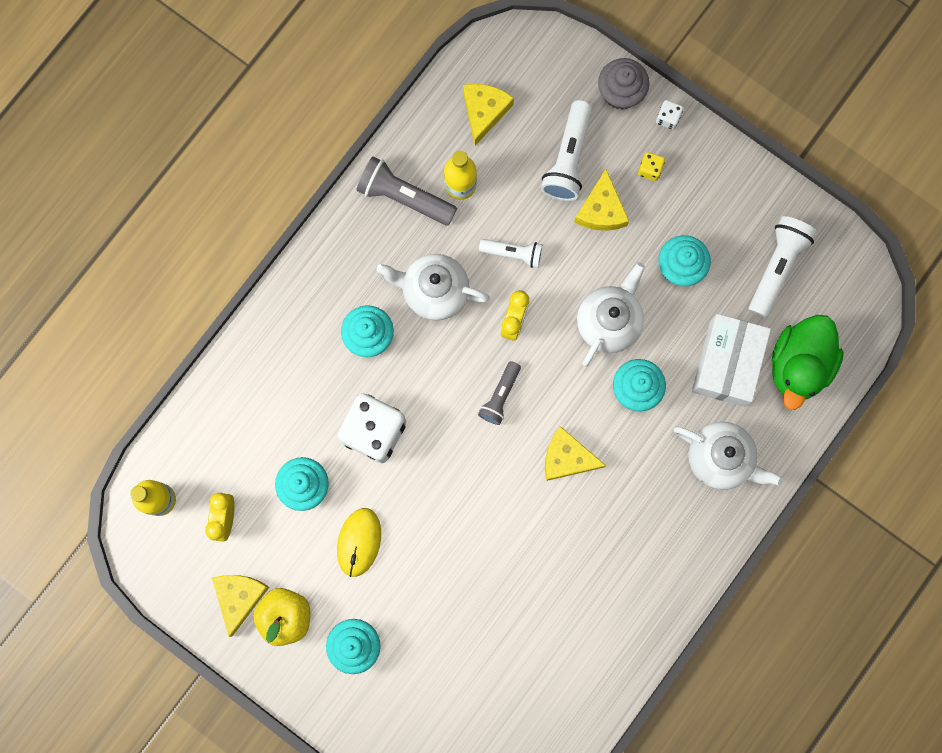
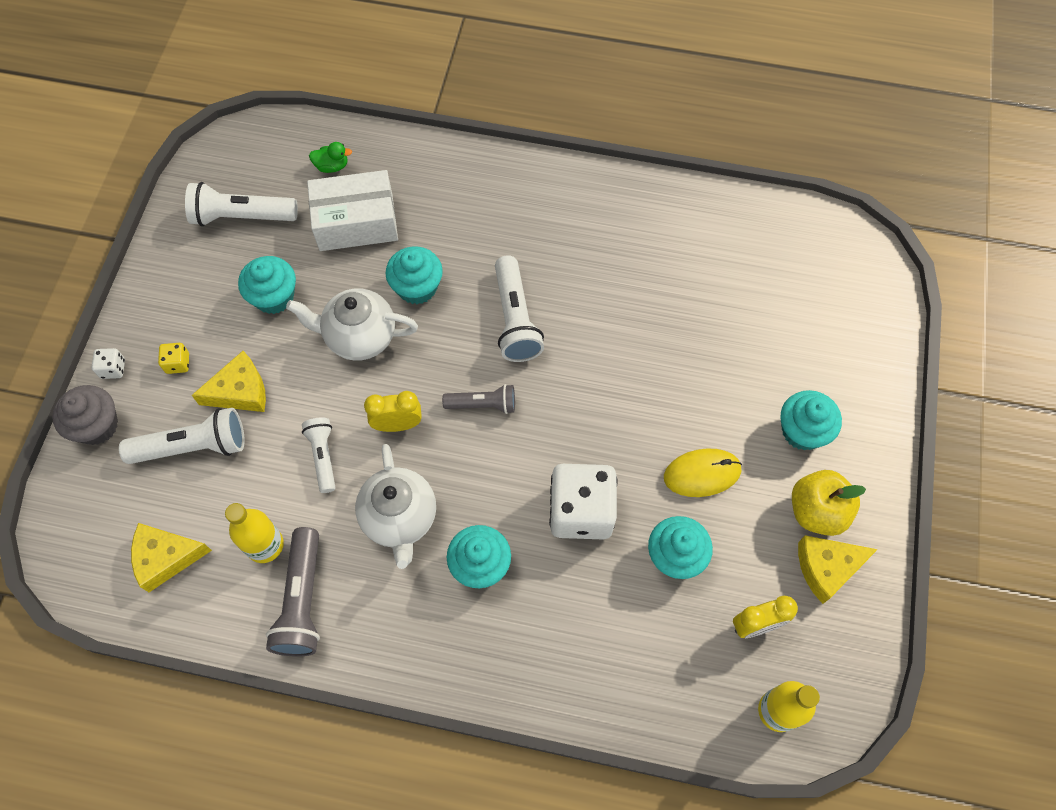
camera: 115 degrees left, 15 degrees down
(567, 458) = (515, 319): yellow cheese -> white flashlight
(720, 458) = (451, 195): white teapot -> none
(798, 365) = (332, 166): green duck -> green duck, size x0.42

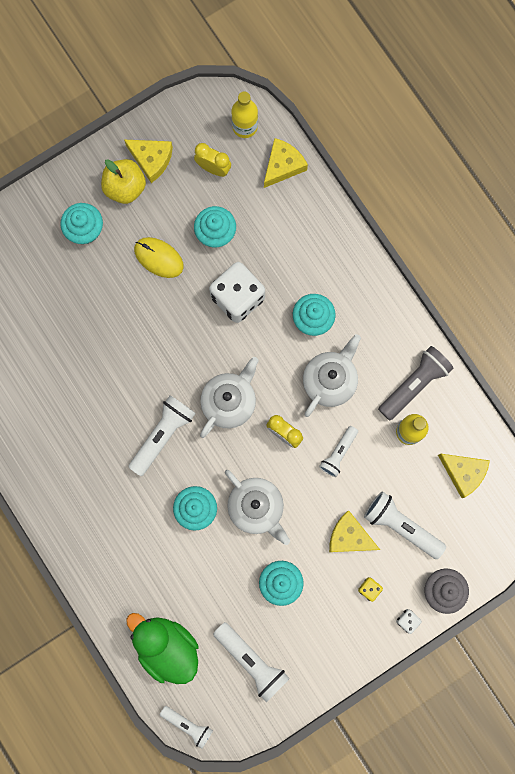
camera: 135 degrees left, 15 degrees up
(255, 130) = (188, 725): none -> white flashlight
(332, 166) = (166, 646): green duck -> green duck, size x2.38
(356, 222) = (189, 589): white box -> none
(483, 404) = (229, 402): grey flashlight -> white teapot
(687, 707) = (283, 165): none -> yellow cheese

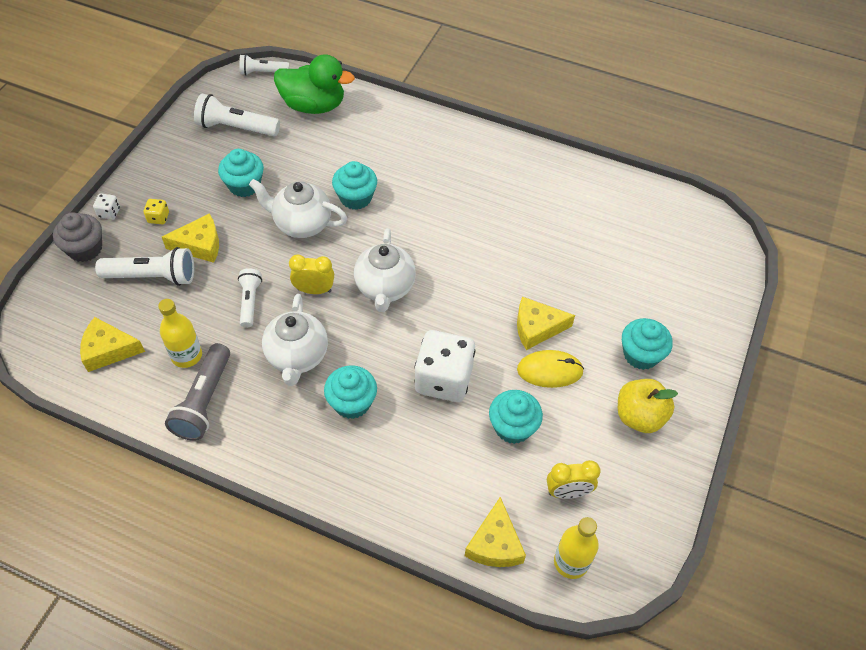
camera: 145 degrees right, 25 degrees down
(151, 159) = (638, 461): yellow cheese -> yellow cheese (537, 328)
(162, 435) = (426, 233): white flashlight -> none

